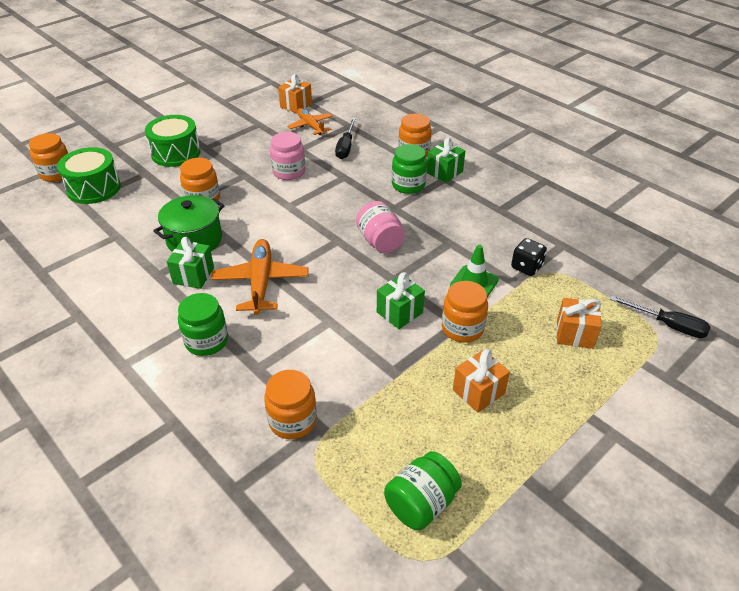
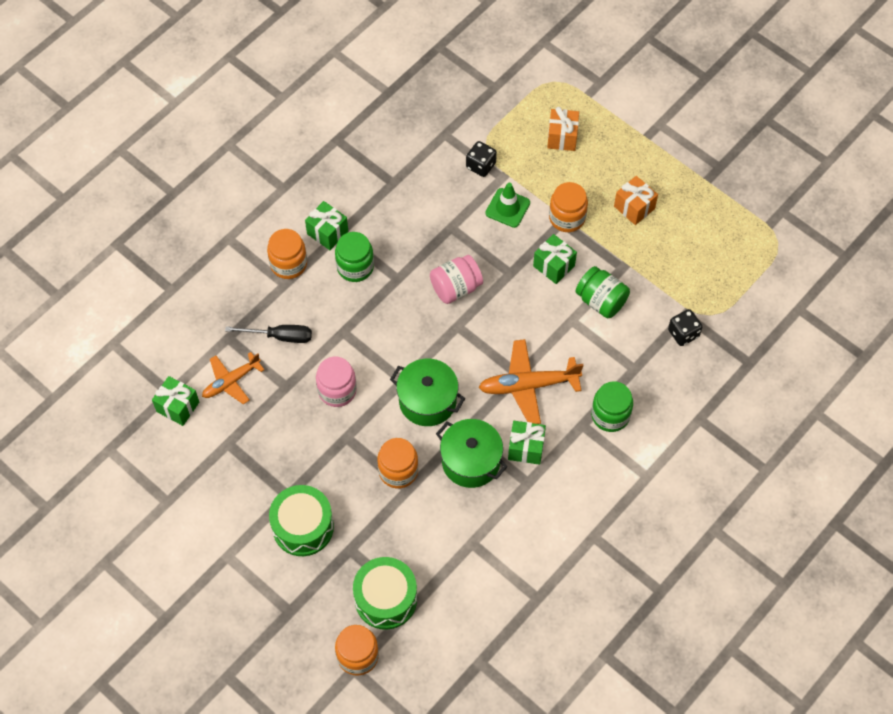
camera: 95 degrees left, 20 degrees up
(264, 218) = (427, 401): none -> green pot
(292, 421) = (683, 333): orange jar -> black dice
(296, 105) = (178, 407): orange gift -> green gift
(421, 503) = (738, 244): green jar -> green jar (601, 301)
(668, 325) = (543, 71): black screwdriver -> none

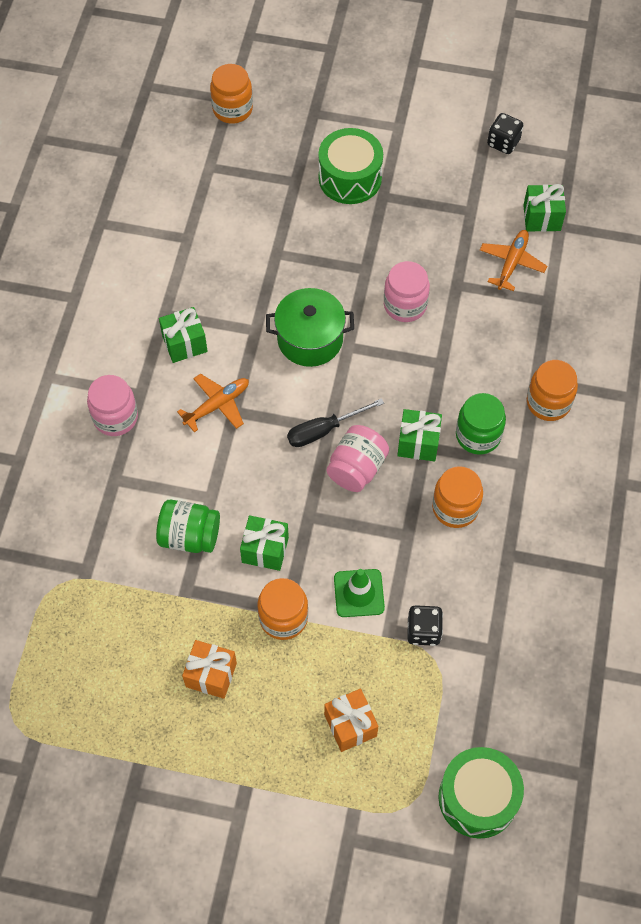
camera: 150 degrees right, 0 degrees up
(280, 336) = (499, 327): black screwdriver -> black screwdriver (324, 430)
(327, 232) = (535, 457): green gift -> green gift (418, 443)
(386, 599) = (237, 159): green drum -> green drum (477, 798)
(398, 471) = (295, 264): orange jar -> orange jar (455, 508)
(471, 461) = (231, 305): green pot -> none
(529, 385) = (217, 405): orange plane -> orange plane, size x0.66
(610, 415) = (115, 417): green jar -> pink jar
(683, 333) = (78, 546): black dice -> black dice (503, 143)

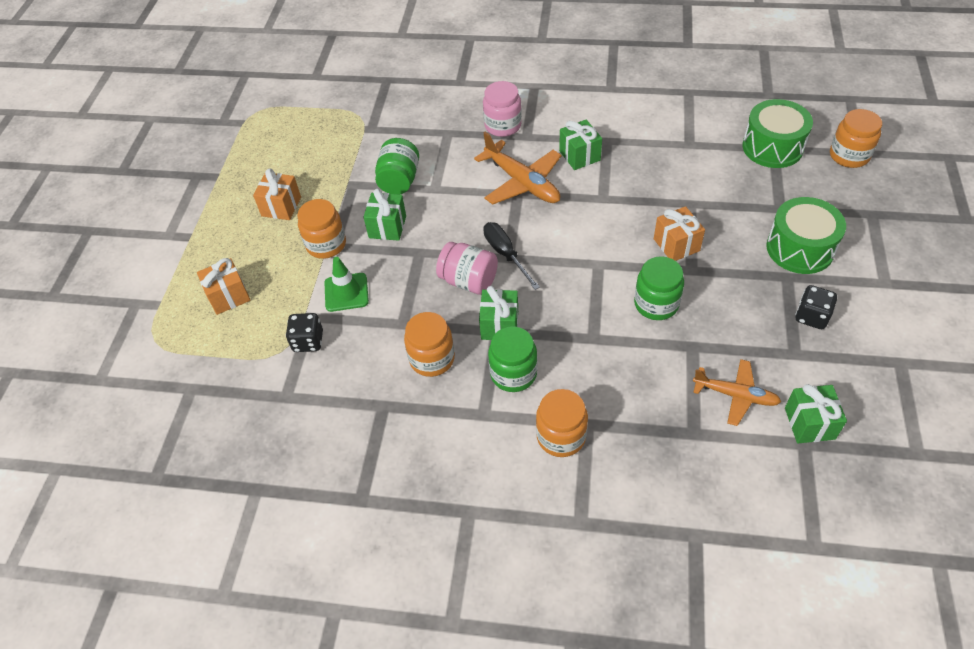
camera: 90 degrees right, 10 degrees down
(217, 405) = (522, 182): orange plane -> orange plane, size x1.51
(310, 339) = (600, 236): green pot -> none
(331, 275) = (676, 245): none -> orange gift
(405, 305) = (656, 304): pink jar -> green jar
(477, 798) = (150, 391): green drum -> green drum (772, 147)
(503, 143) = (905, 380): black dice -> black dice (811, 317)

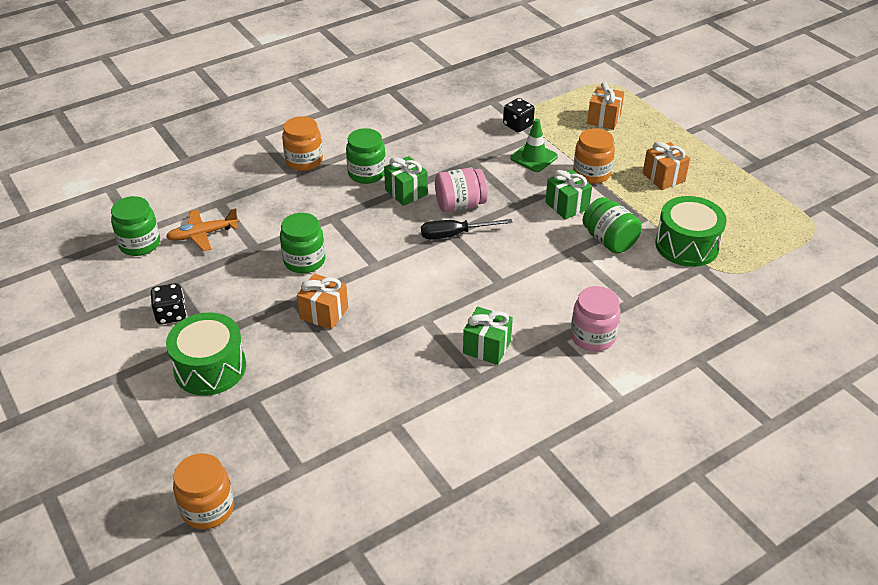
camera: 135 degrees right, 10 degrees down
(432, 359) = (428, 155): orange jar -> none
(505, 254) = (454, 234): black screwdriver -> black screwdriver turned 150 degrees clockwise
(522, 182) = (509, 294): orange plane -> none
(772, 147) = (301, 470): green drum -> green drum (686, 245)
(809, 423) = (140, 244): green gift -> green jar

